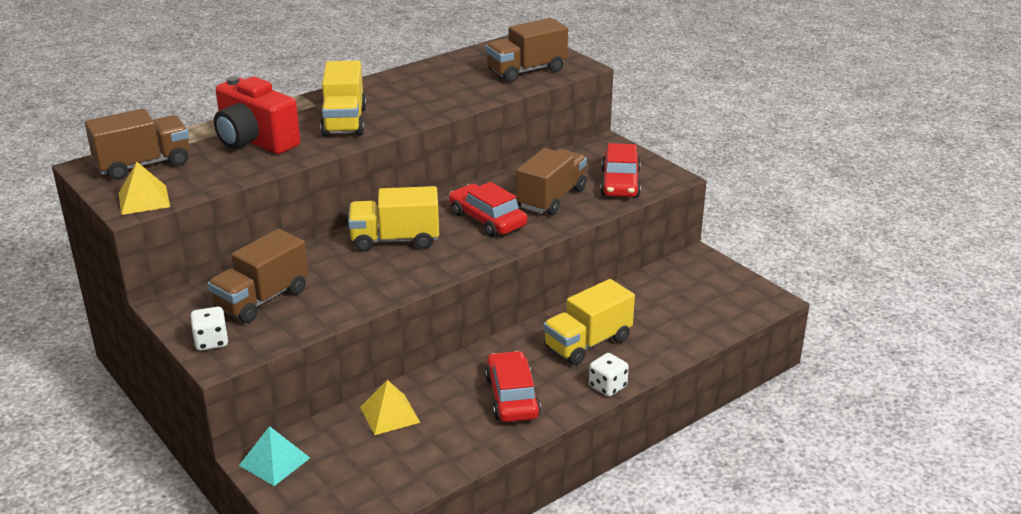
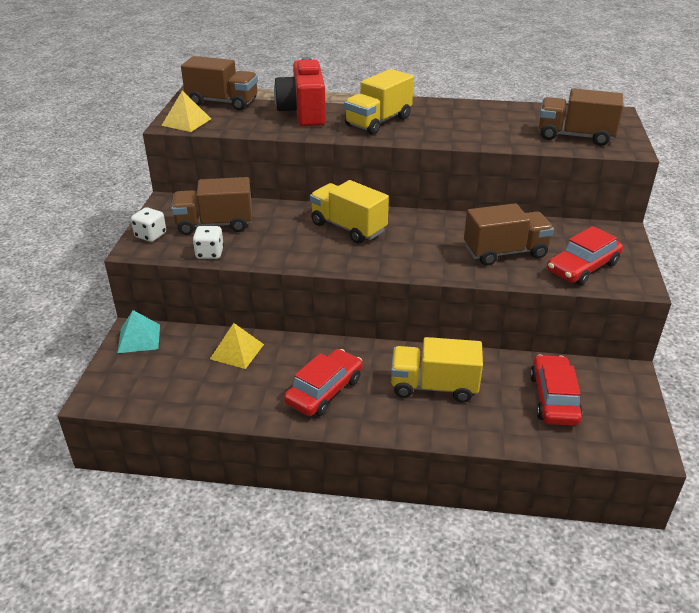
camera: 45 degrees right, 5 degrees up
(487, 219) = (432, 244): red car -> red car (554, 398)
(607, 387) = (400, 429): white dice -> white dice (209, 253)

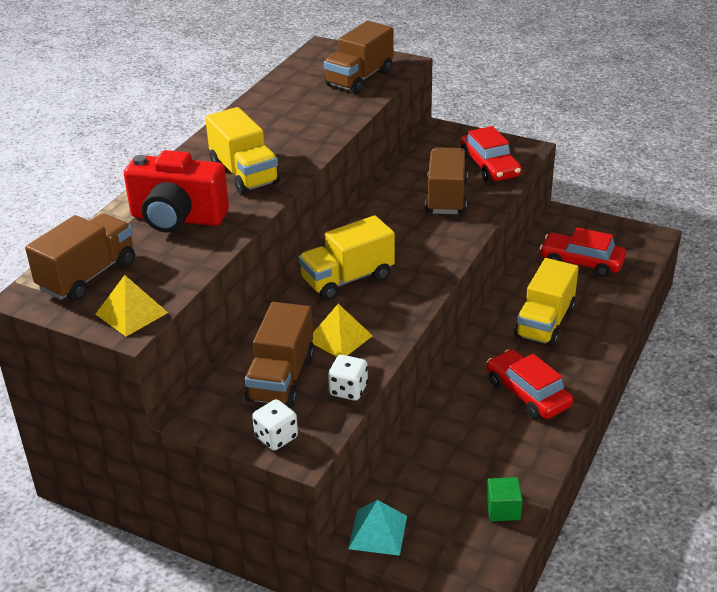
camera: 70 degrees left, 0 degrees up
(174, 398) = (503, 509): none -> green cube
(237, 351) = (439, 448): yellow pyramid -> yellow pyramid (339, 338)

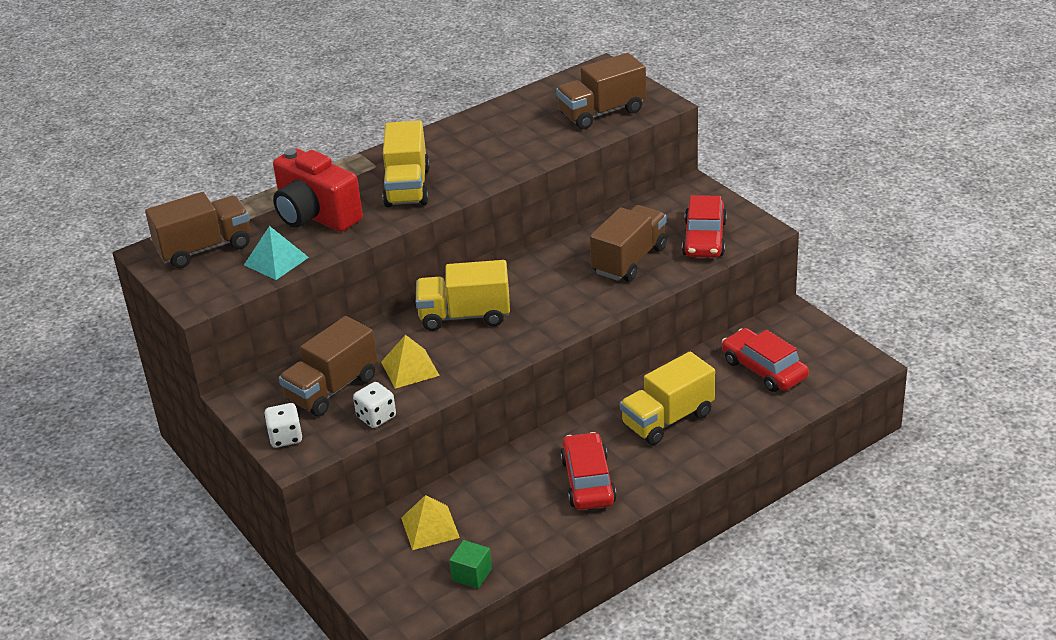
camera: 30 degrees right, 0 degrees up
(131, 313) = (210, 291): yellow pyramid -> yellow pyramid (430, 527)
(377, 532) = (353, 554): turquoise pyramid -> turquoise pyramid (276, 261)

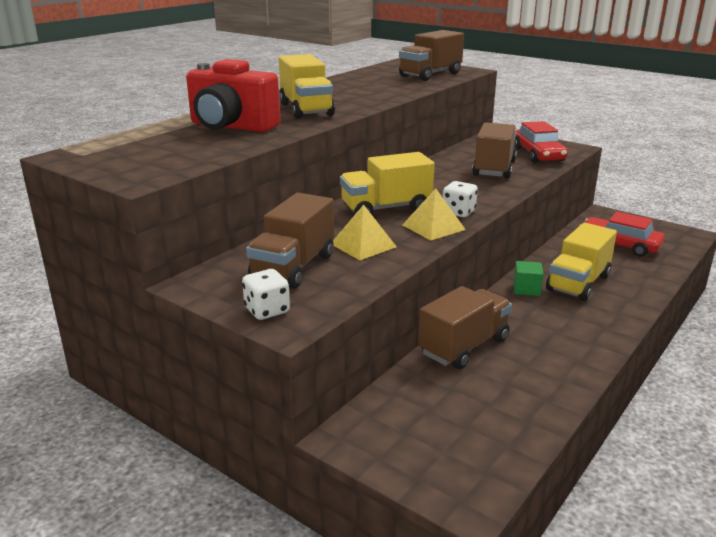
camera: 20 degrees left, 10 degrees down
(205, 248) = (126, 149): brown truck -> brown truck (464, 346)
(276, 261) = (210, 151): turquoise pyramid -> none
(376, 417) = (357, 283): white dice -> white dice (458, 212)
(430, 527) = (432, 395): yellow pyramid -> yellow pyramid (433, 227)
(472, 575) = (511, 433): green cube -> green cube (526, 289)
(588, 481) = (553, 334): red car -> none

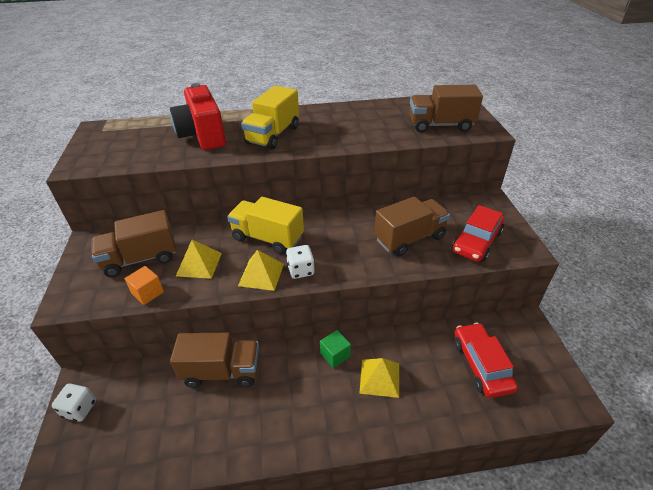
camera: 45 degrees right, 15 degrees up
(267, 310) = (77, 284): white dice -> white dice (80, 409)
(360, 279) = (148, 293): none -> orange cube
(578, 283) = (379, 378): yellow truck -> yellow pyramid

